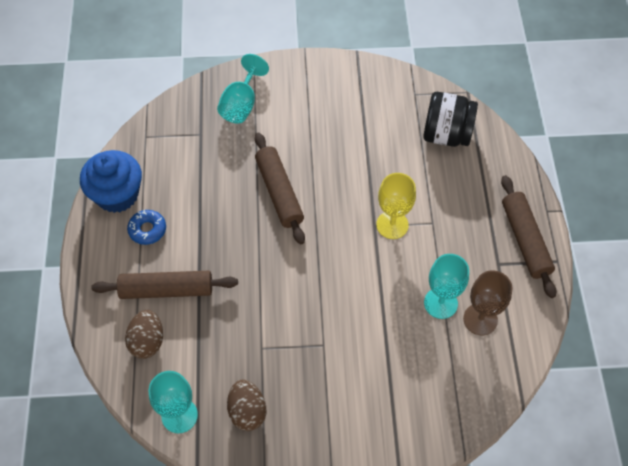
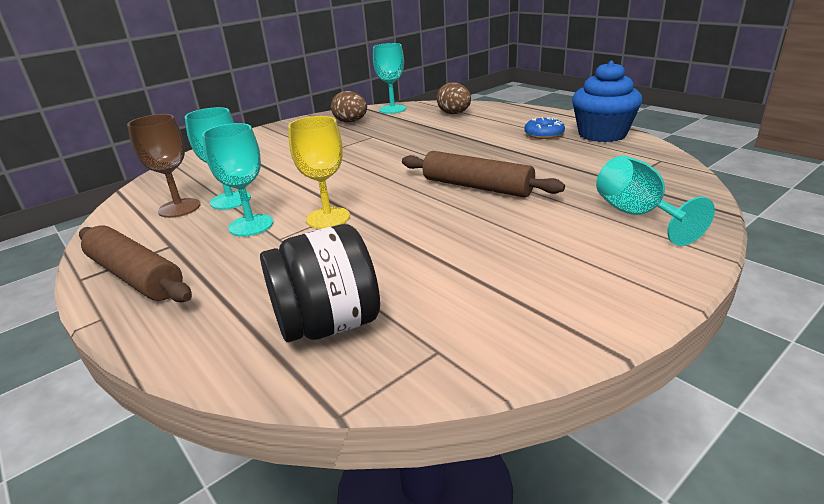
camera: 145 degrees right, 30 degrees down
(166, 290) = (478, 126): brown rolling pin -> none
(442, 252) = (251, 225): none -> turquoise goblet

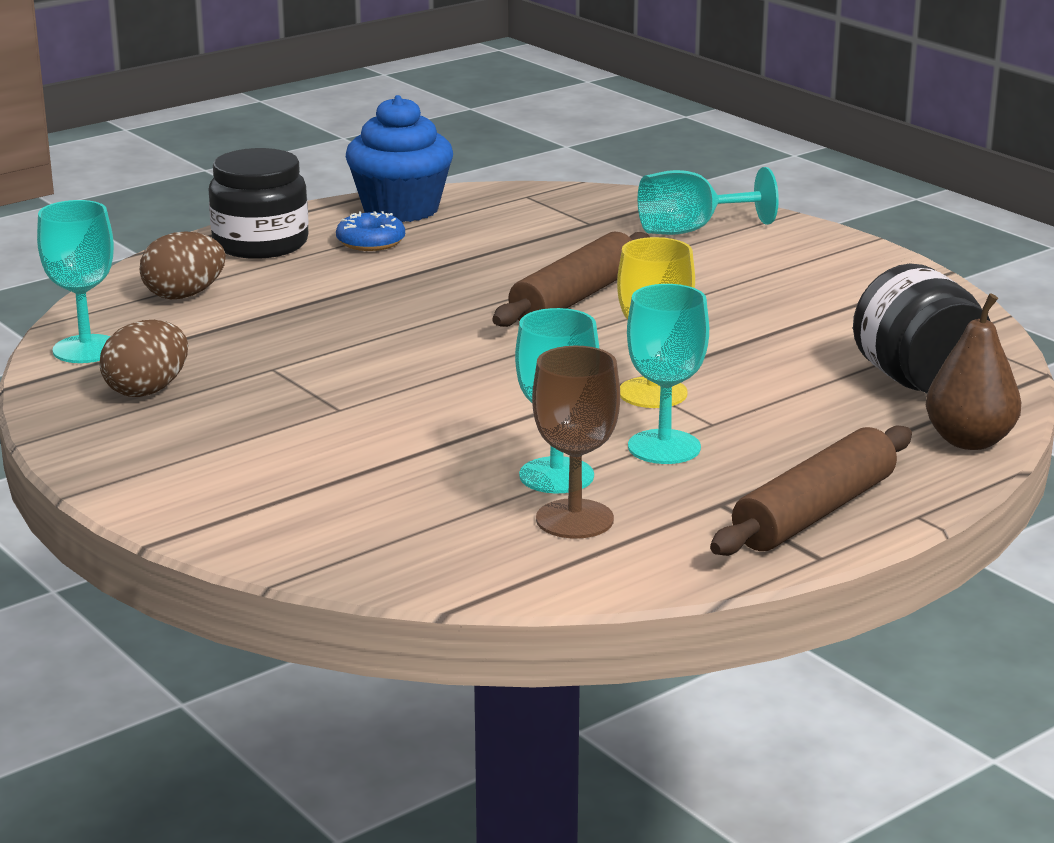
camera: 90 degrees left, 5 degrees down
(204, 349) = (969, 441): none -> brown pear
(526, 116) = (260, 244): none -> black jar

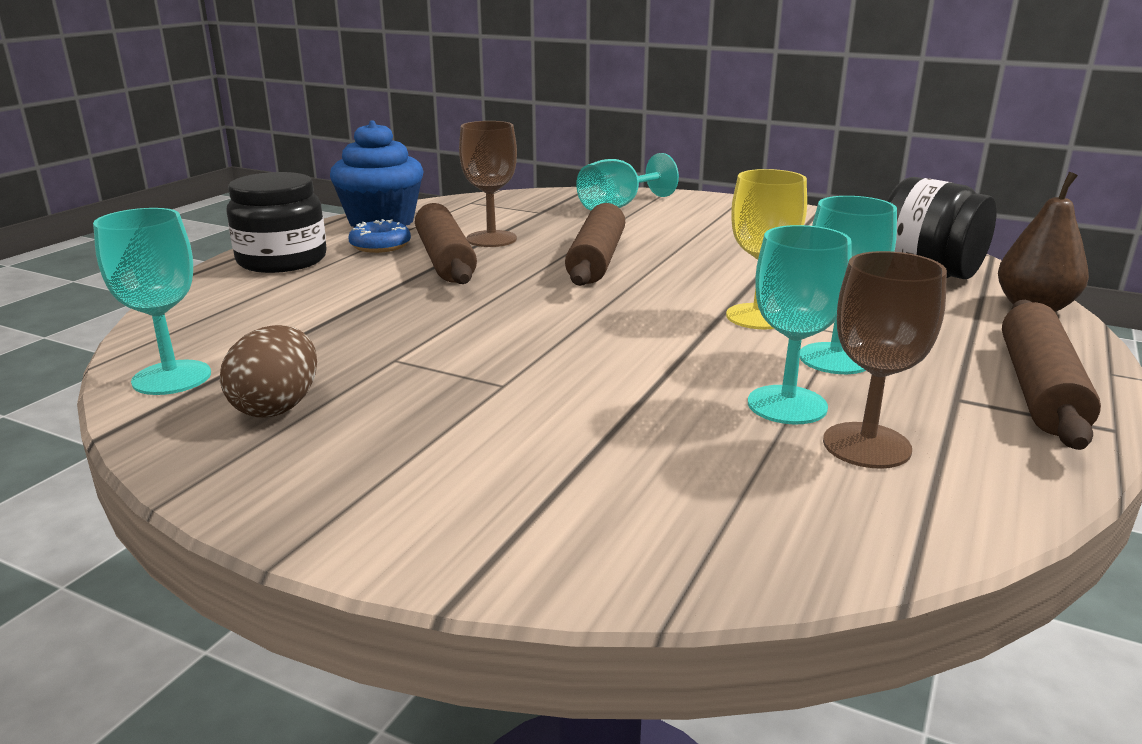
camera: 25 degrees left, 0 degrees up
(184, 295) = (243, 310): brown egg -> none
(419, 270) = (445, 259): none -> brown rolling pin
(493, 252) = (491, 239): none -> brown goblet

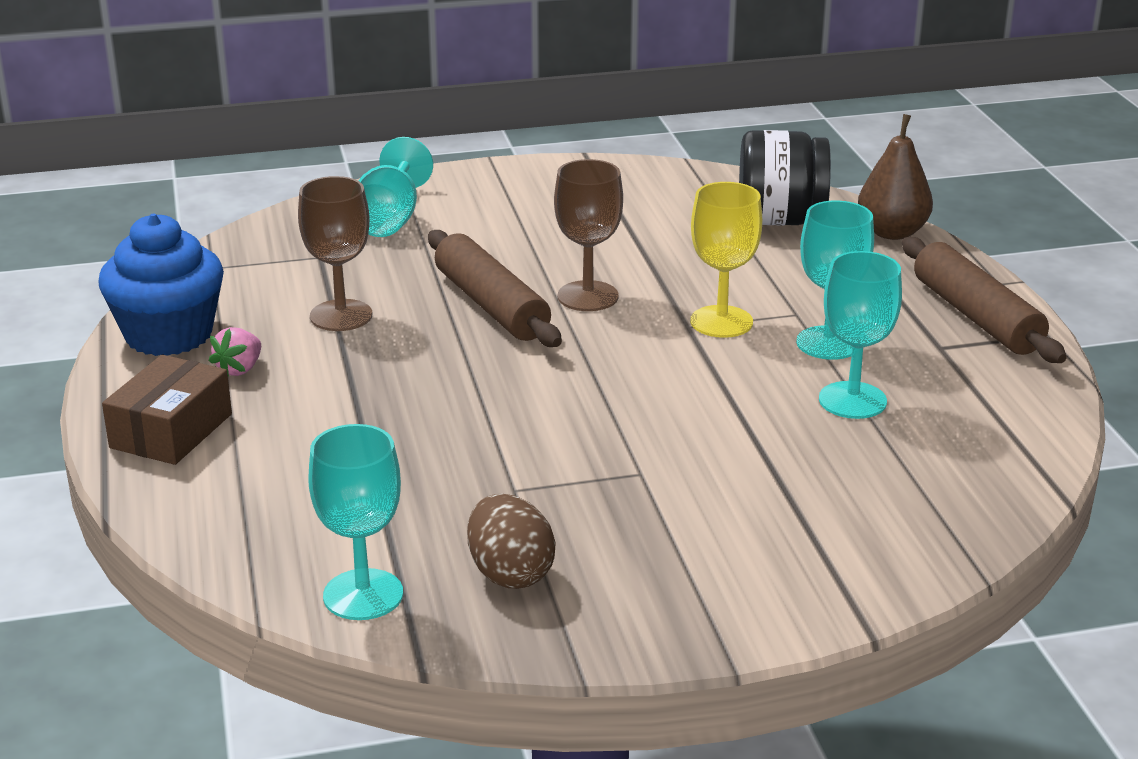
camera: 40 degrees left, 5 degrees up
(282, 260) = (171, 431): black jar -> brown box
(380, 246) = (239, 369): blue donut -> pink strawberry
(445, 259) = (345, 361): brown rolling pin -> none
(866, 445) = (937, 412): brown goblet -> brown goblet (588, 296)

